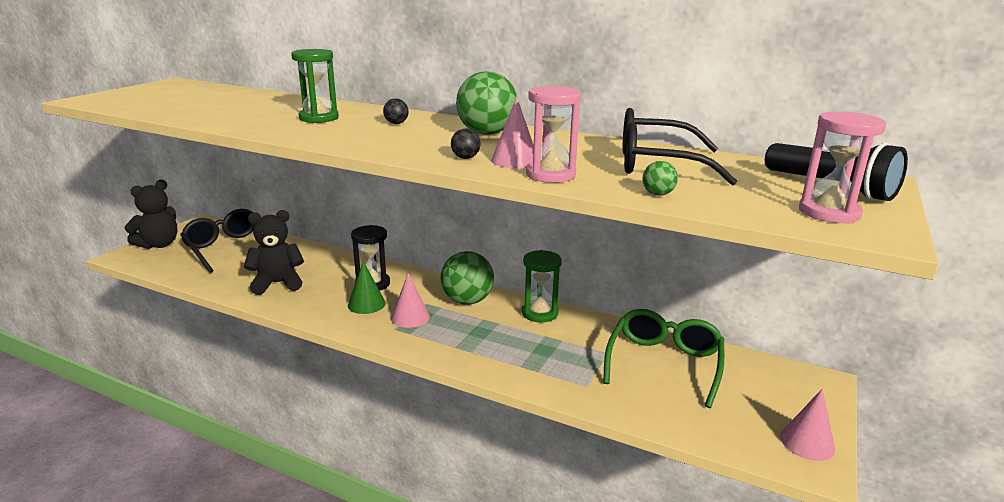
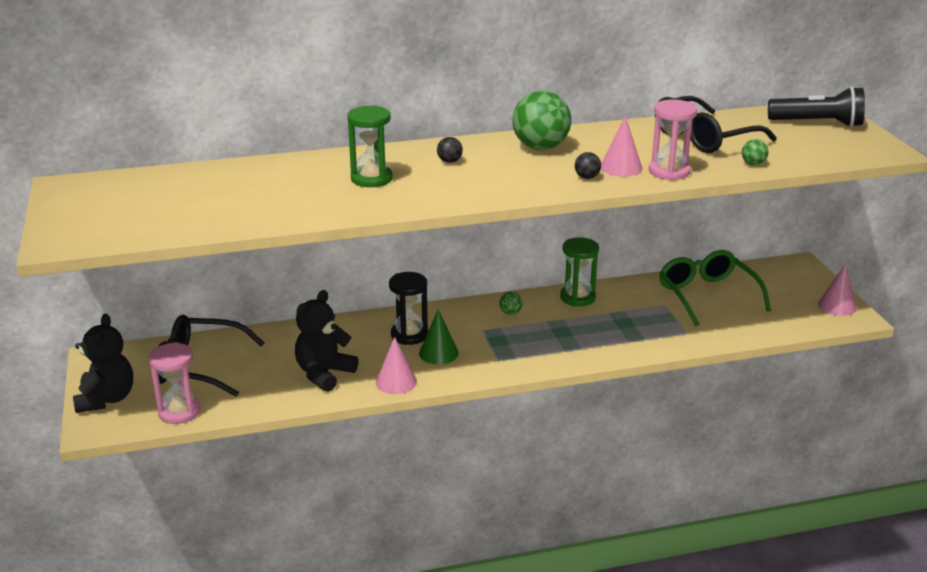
camera: 40 degrees left, 5 degrees up
(410, 317) = (492, 346): pink cone -> pink cone (396, 382)
(467, 301) = (510, 313): green ball -> green ball, size x0.43
(829, 213) = (847, 144): pink hourglass -> pink hourglass (179, 412)

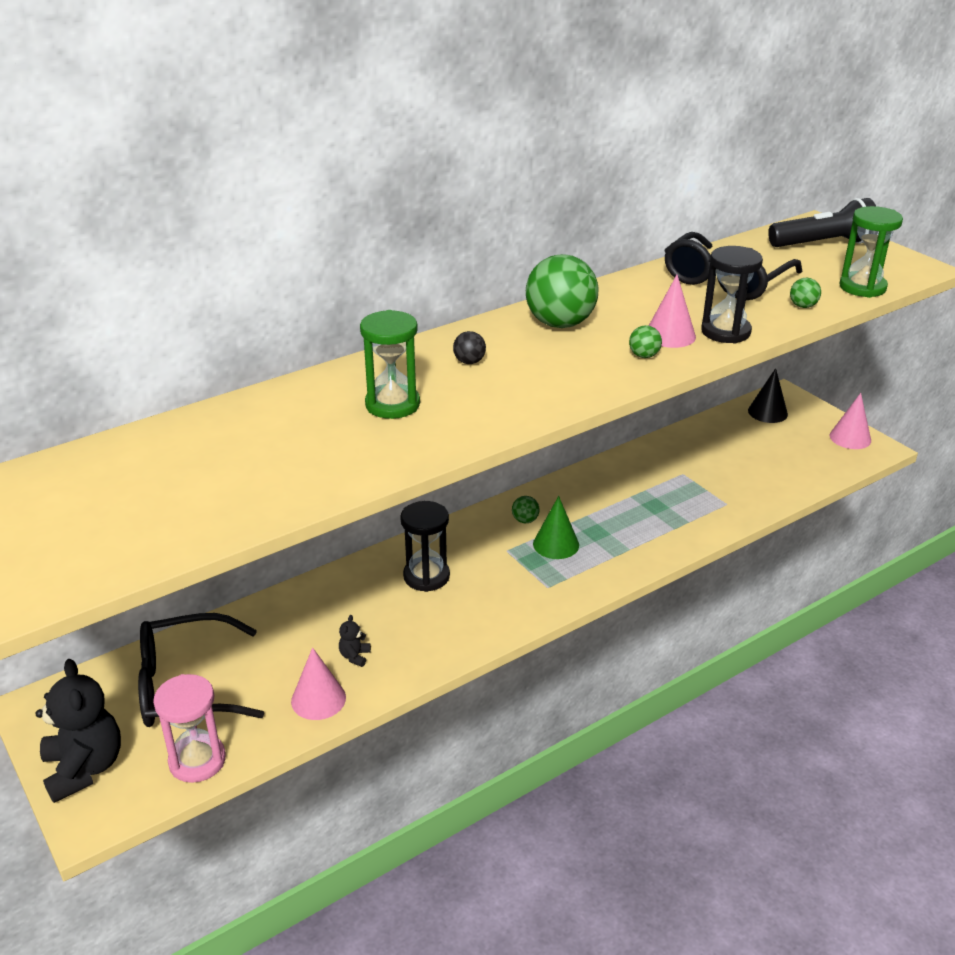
camera: 20 degrees left, 5 degrees up
(324, 374) = (355, 656): black teddy bear -> black teddy bear, size x0.42
(396, 382) = (448, 645): pink cone -> pink cone (318, 699)
(438, 353) = (475, 593): green cone -> green cone (556, 544)
(577, 297) = (586, 484): green hourglass -> green hourglass (862, 287)
(587, 177) = (644, 356): black ball -> green ball
(669, 172) = (725, 332): pink hourglass -> black hourglass
(707, 295) = (718, 452): green glasses -> none
(774, 274) = (767, 412): none -> black cone

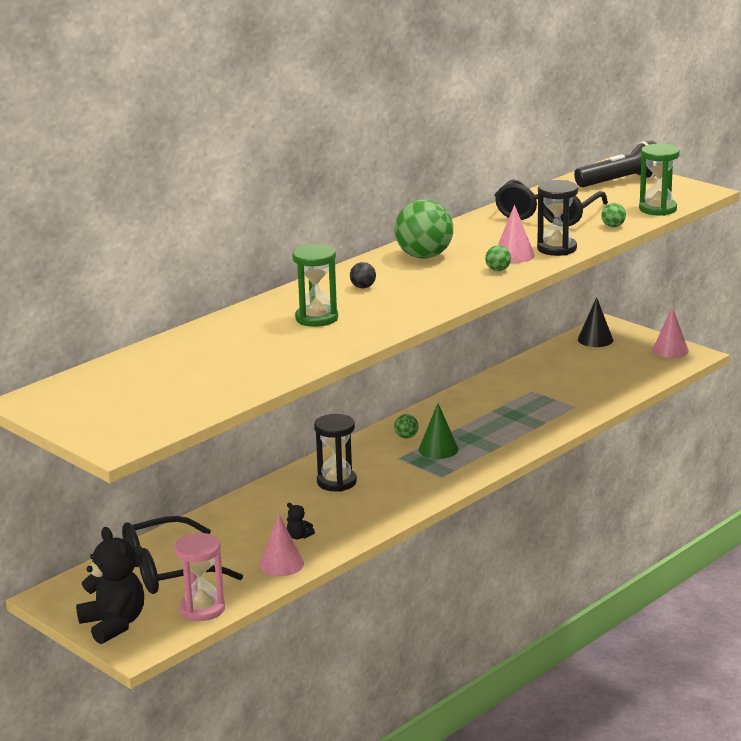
camera: 10 degrees left, 10 degrees down
(355, 656) = (299, 536): black teddy bear -> black teddy bear turned 60 degrees counterclockwise

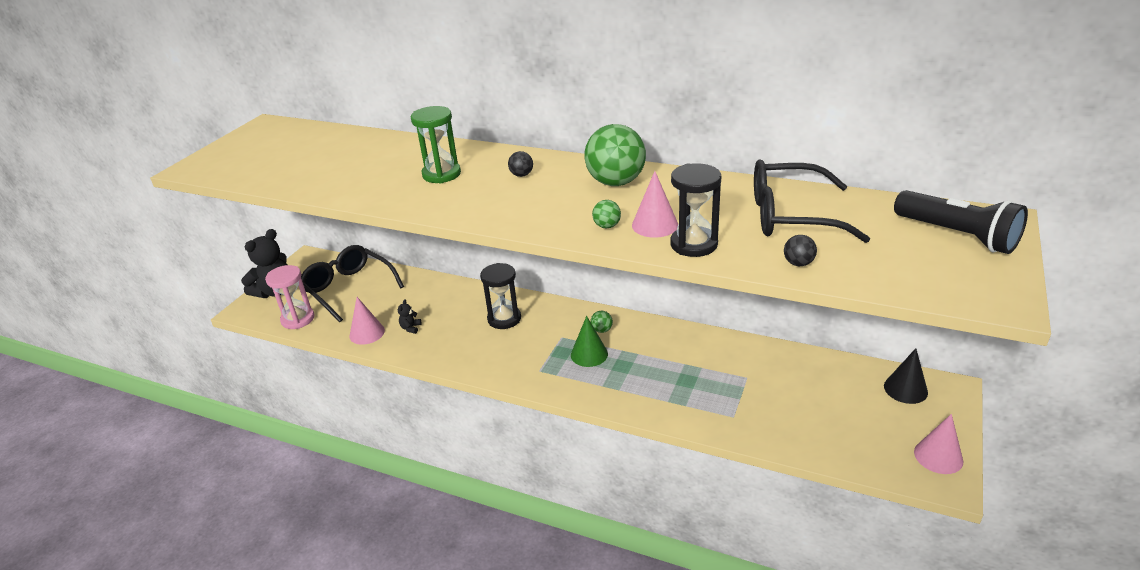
camera: 70 degrees right, 10 degrees up
(613, 226) = (798, 263): green ball -> black ball
(657, 209) = (892, 281): green hourglass -> none

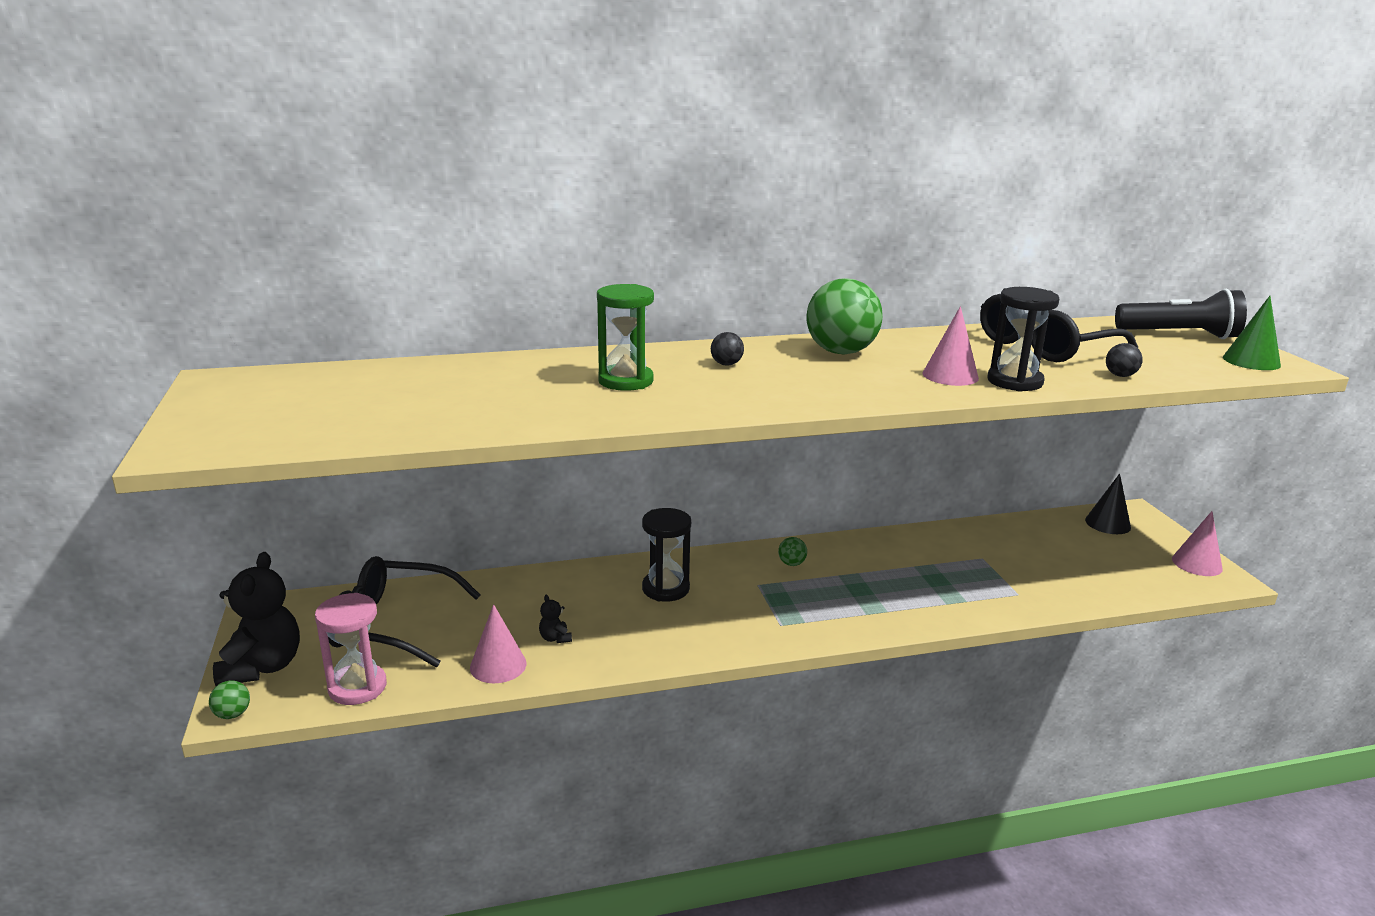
camera: 40 degrees left, 10 degrees down
(589, 354) = (811, 590): green cone -> green cone (1251, 361)
(607, 226) = (909, 386): green ball -> green ball (232, 714)

